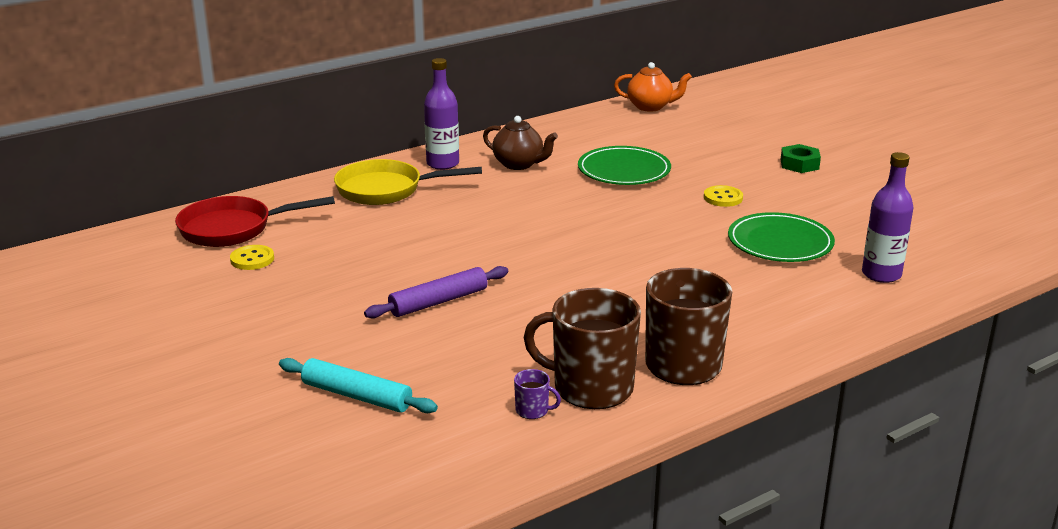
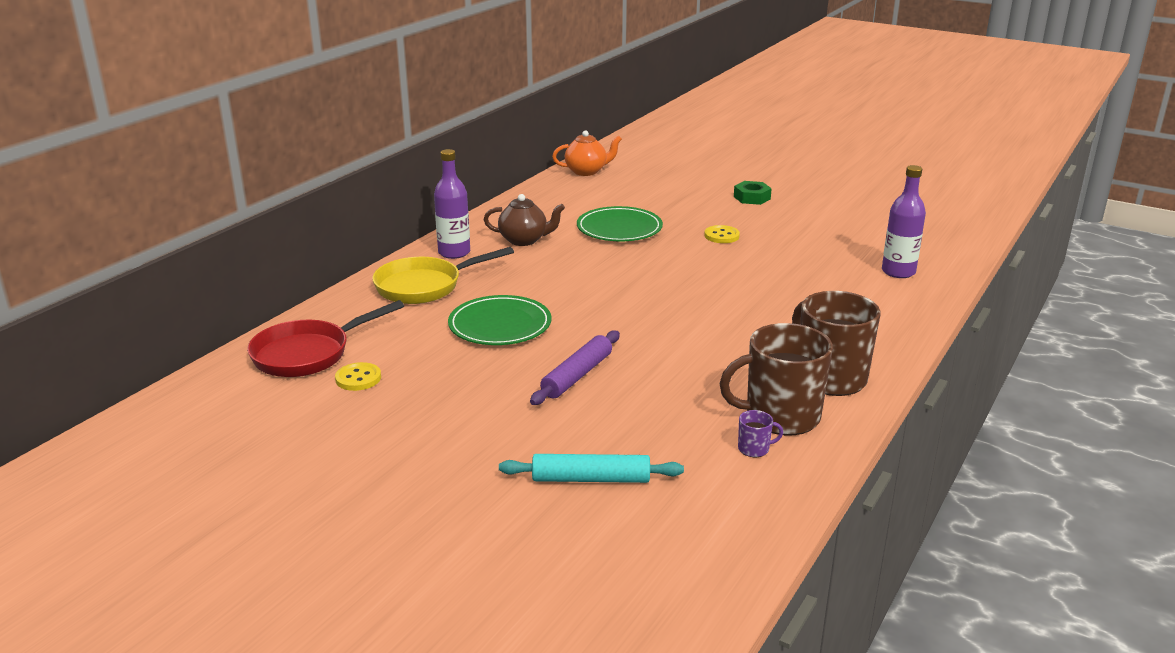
camera: 25 degrees left, 0 degrees up
(780, 242) = (801, 263): green plate -> green plate (500, 325)

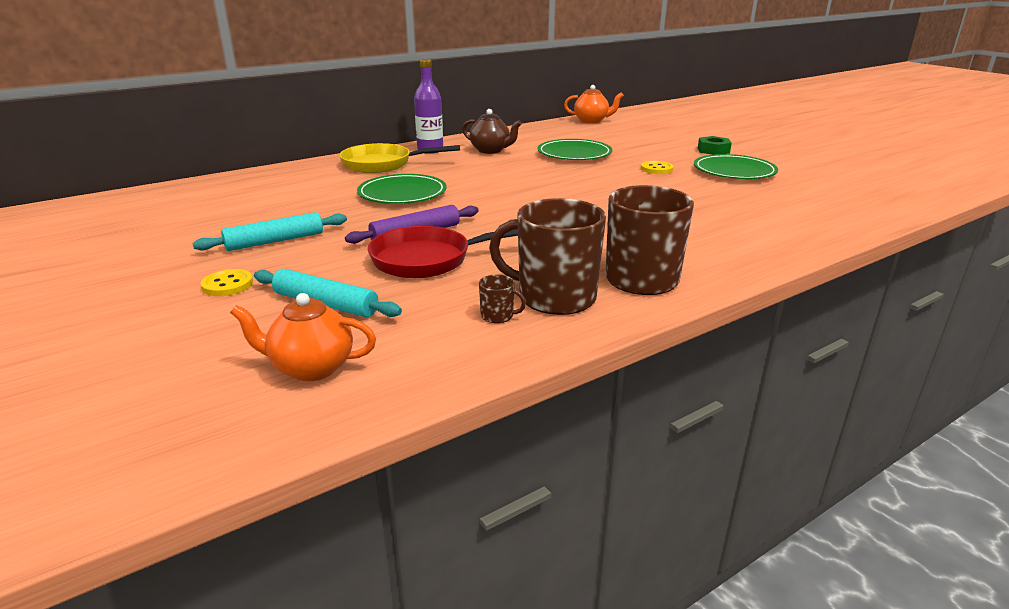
camera: 25 degrees right, 0 degrees up
(308, 354) = (250, 187): red pan -> red pan (429, 259)
(358, 378) = (259, 206): yellow button -> yellow button (227, 285)
(443, 421) = (275, 241): none -> turquoise rolling pin
(659, 544) = (311, 368): none -> orange teapot
(754, 449) = (498, 316): purple mug -> brown mug
(795, 225) = (734, 171): none -> green plate
(898, 272) = (804, 215): purple bottle -> none

